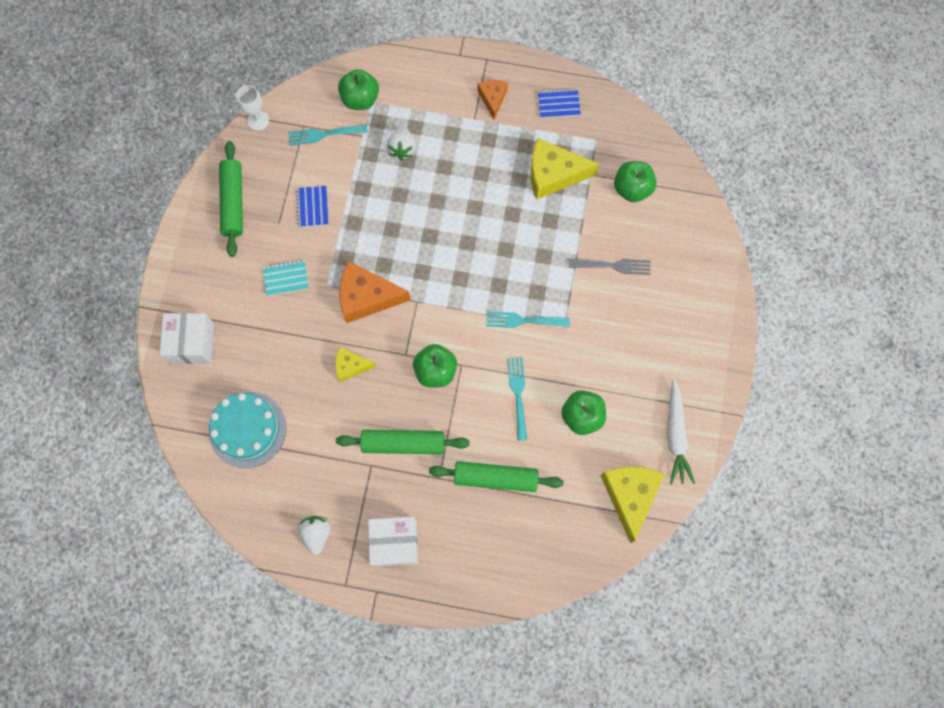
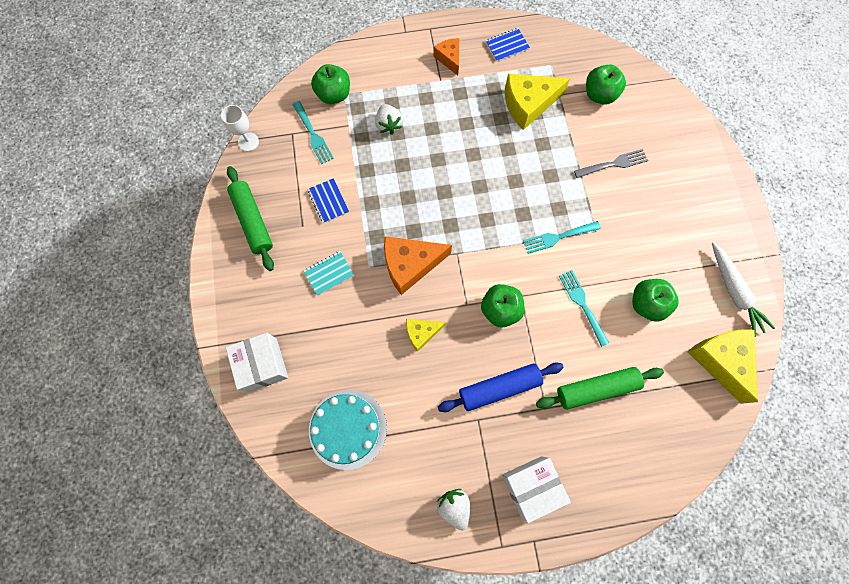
camera: 20 degrees left, 0 degrees up
(324, 134) = (313, 135): turquoise fork -> turquoise fork turned 90 degrees counterclockwise
(403, 444) = (499, 388): green rolling pin -> blue rolling pin

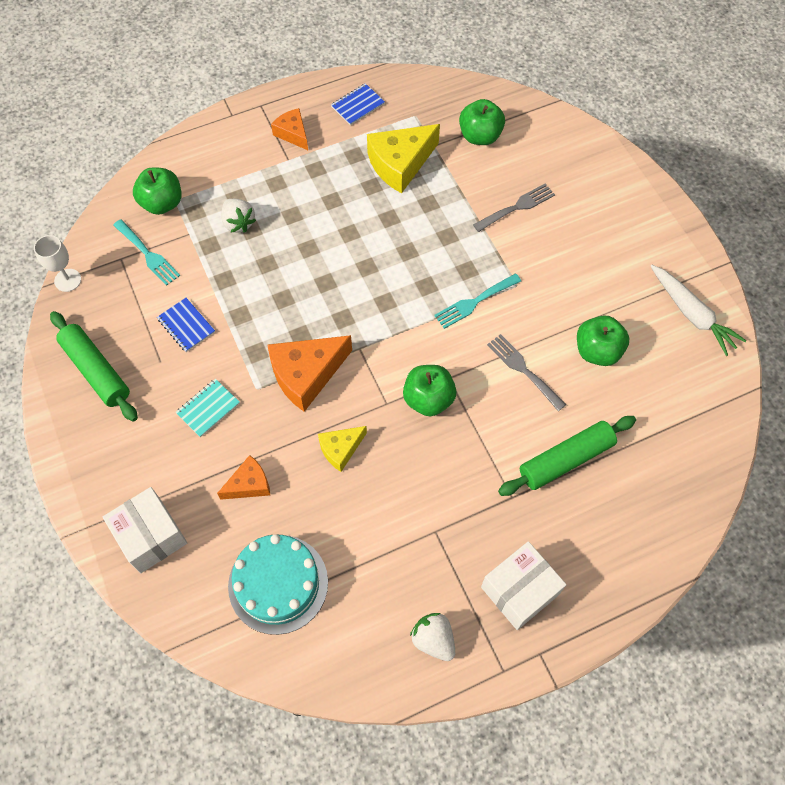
camera: 15 degrees left, 10 degrees down
(345, 343) = (249, 484): none -> orange cheese
(499, 388) = (451, 488): blue rolling pin -> none
(582, 304) = (523, 370): turquoise fork -> grey fork
(720, 360) = (698, 392): yellow cheese -> none

